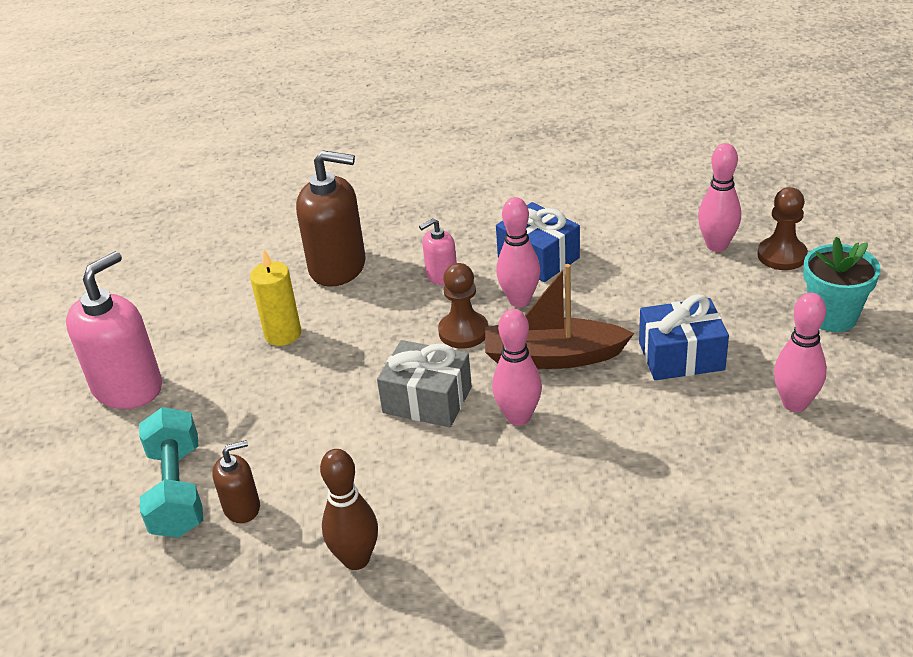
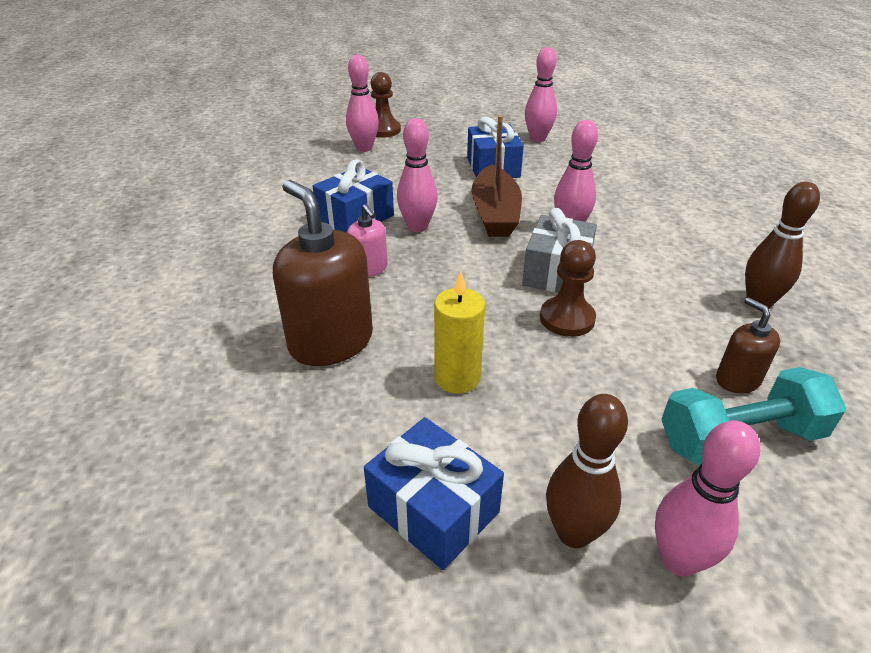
camera: 95 degrees left, 0 degrees up
(92, 434) = (678, 560): none -> pink bowling pin
(128, 388) = (573, 533): pink soap dispenser -> brown bowling pin
(166, 327) = (433, 509): none -> blue gift
(338, 267) = (331, 342): brown soap dispenser -> brown soap dispenser turned 45 degrees counterclockwise
(463, 332) = (460, 255): brown pawn -> brown pawn (567, 319)
(832, 317) = (453, 122): turquoise flower pot -> none

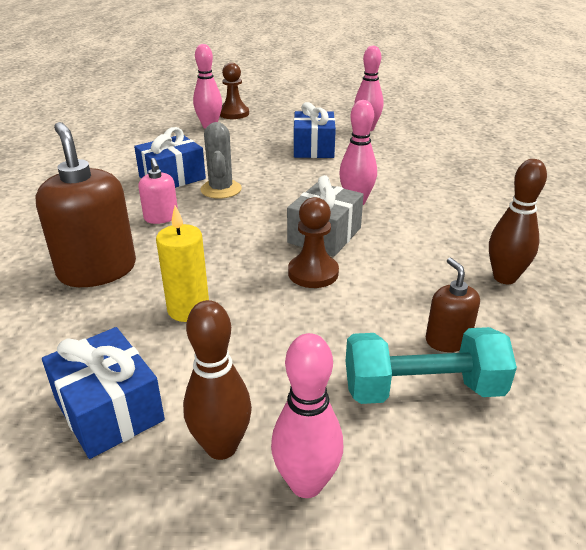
camera: 10 degrees right, 5 degrees down
(417, 227) = (221, 189): pink bowling pin -> grey cactus
(495, 214) = (295, 184): brown boat -> none

